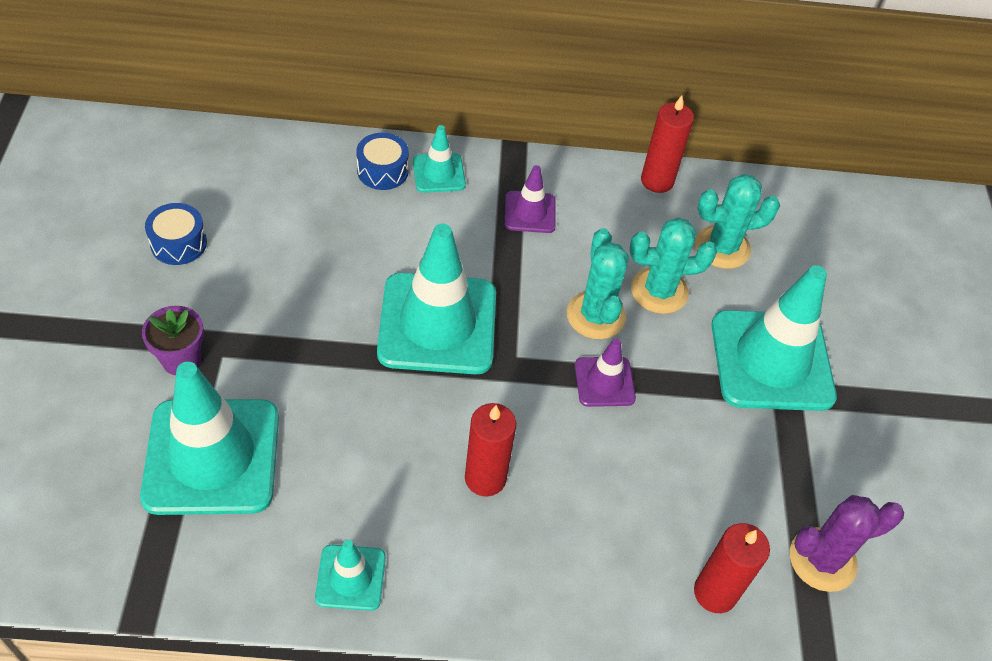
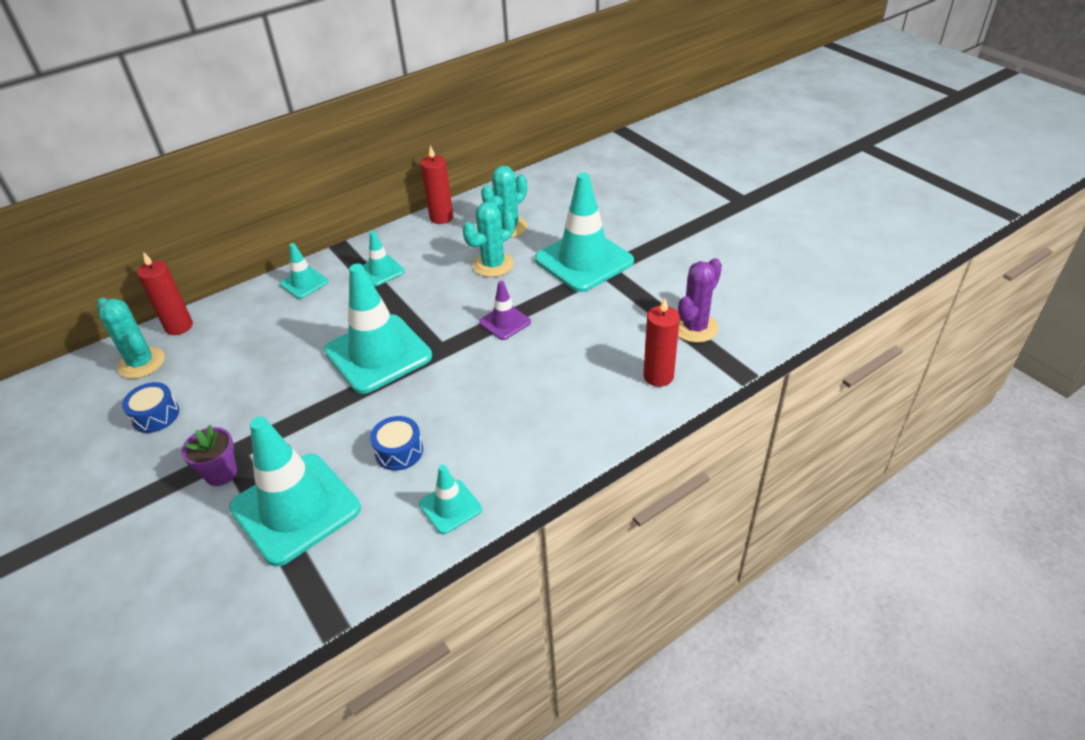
camera: 30 degrees left, 10 degrees down
(382, 171) = (265, 301): blue drum -> blue drum (399, 451)
(485, 478) = (482, 407): red candle -> red candle (179, 326)
(530, 212) = (381, 271): purple traffic cone -> turquoise traffic cone
(595, 315) = (469, 296): turquoise cactus -> turquoise cactus (141, 363)

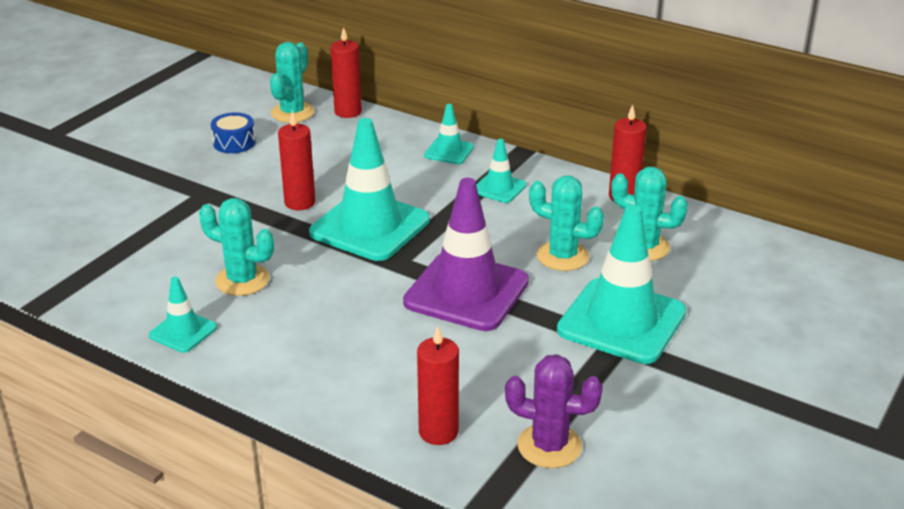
camera: 65 degrees right, 10 degrees down
(221, 473) = (181, 197): purple flower pot -> none
(295, 508) = (154, 246): turquoise traffic cone -> none
(305, 389) = (300, 202): none -> red candle
(399, 451) = (242, 280): blue drum -> turquoise cactus
(505, 322) = (466, 292): purple traffic cone -> purple traffic cone, size x2.06

